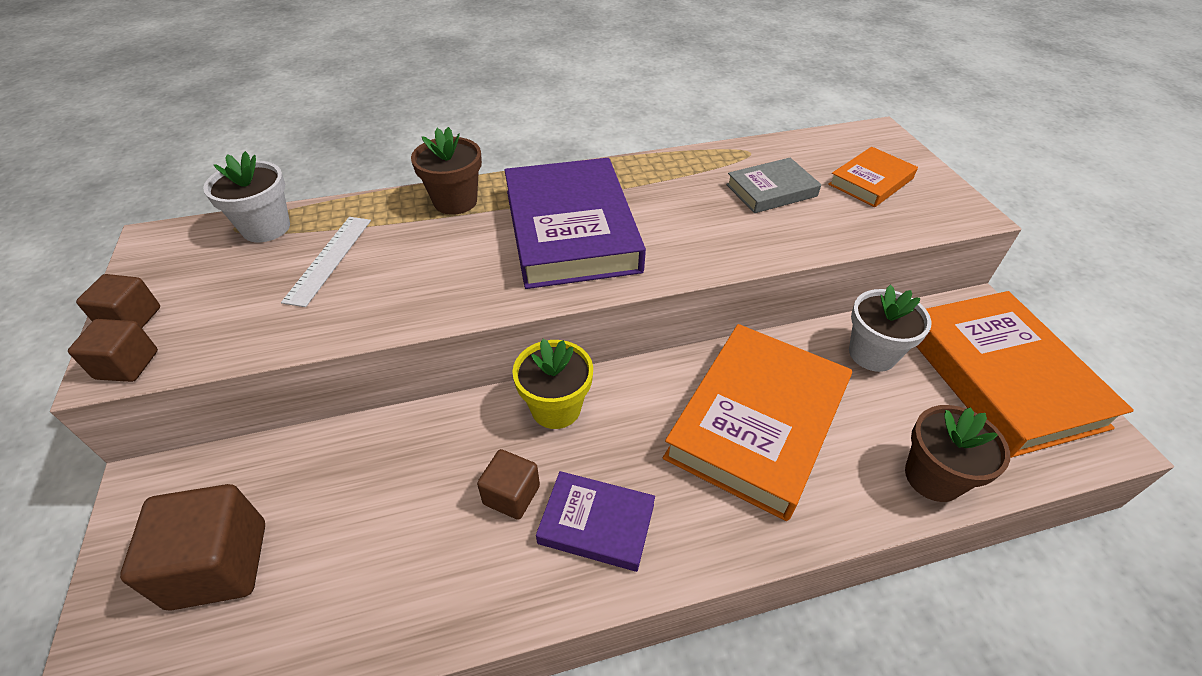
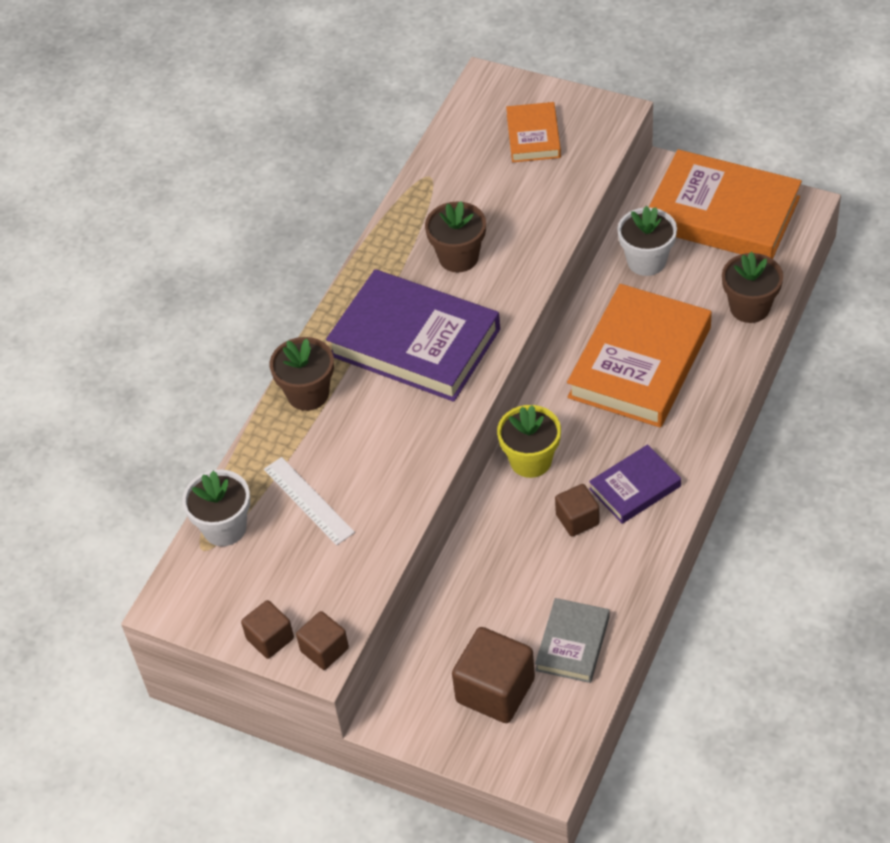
camera: 45 degrees left, 5 degrees up
(692, 207) = (458, 257): none -> brown flower pot
(756, 422) = (639, 362): orange book -> orange book turned 45 degrees clockwise
(771, 190) = (486, 199): grey book -> grey book (572, 643)

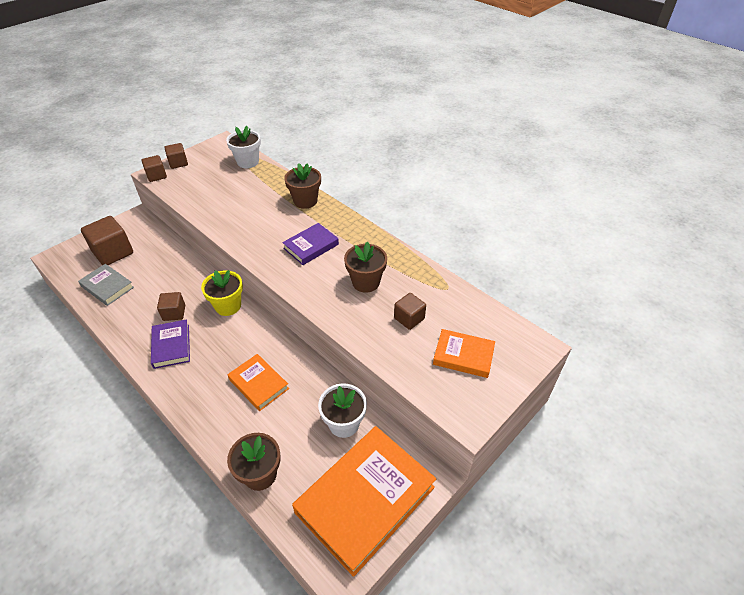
camera: 105 degrees right, 5 degrees down
(308, 501) = (239, 187): white ruler -> none
(414, 342) = (311, 246): purple book -> purple book, size x0.51
(501, 197) = (409, 318): none -> brown cube
(639, 362) = (259, 384): orange book -> orange book, size x0.51

